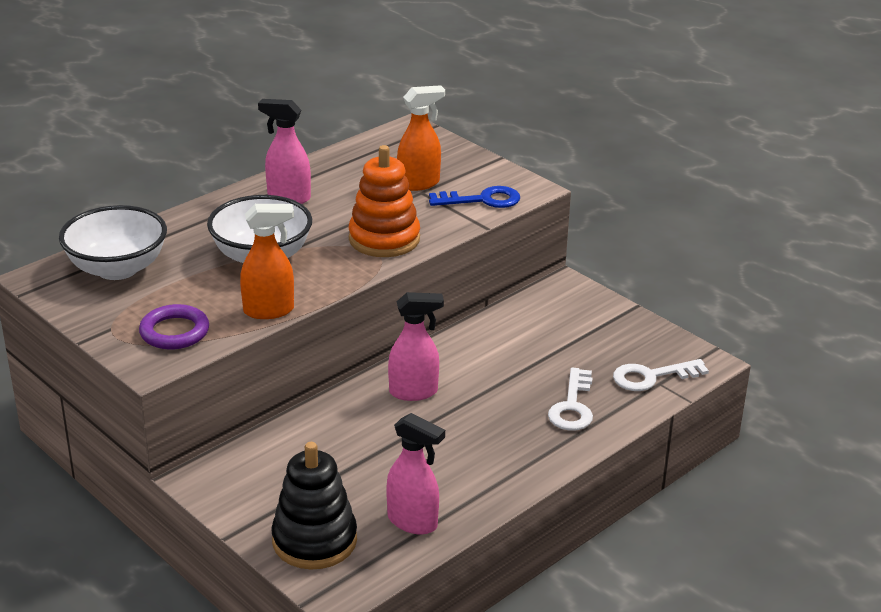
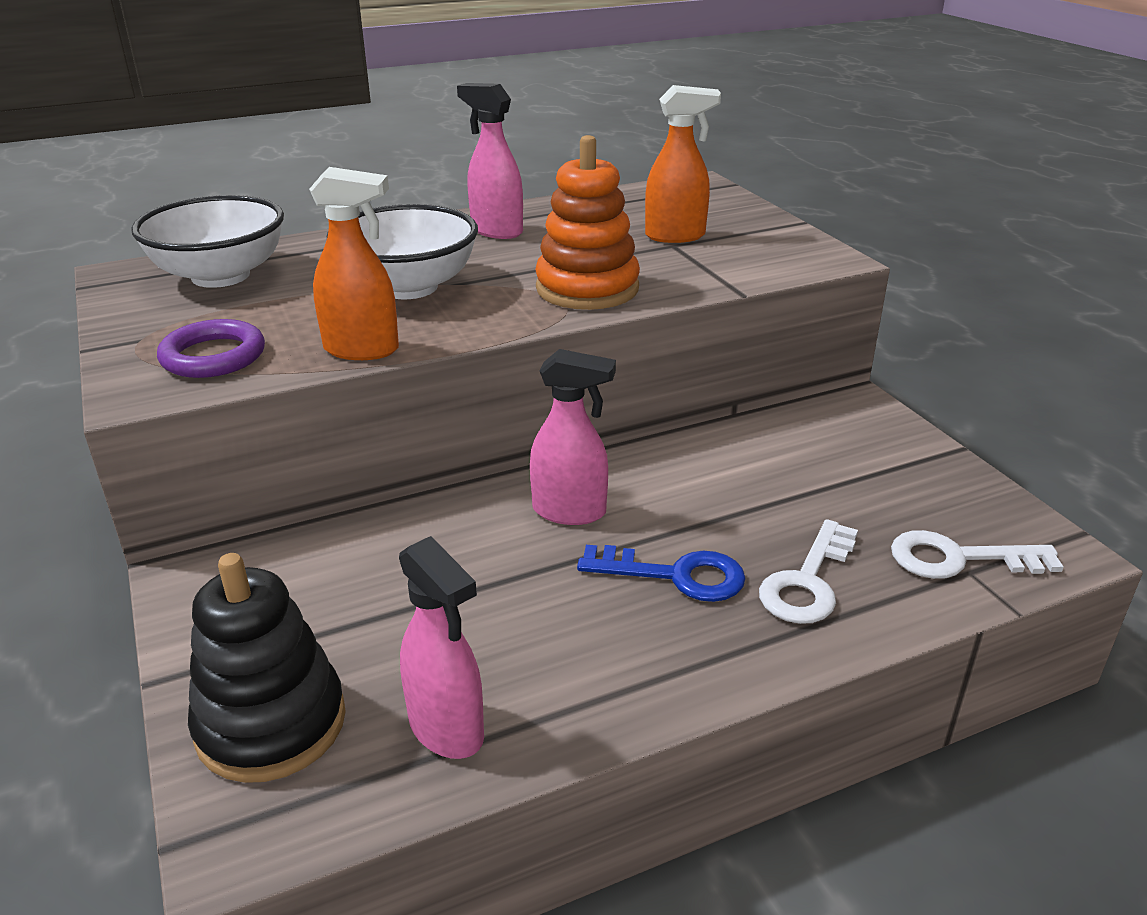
camera: 20 degrees right, 0 degrees up
(482, 200) = (754, 262): blue key -> blue key (676, 575)

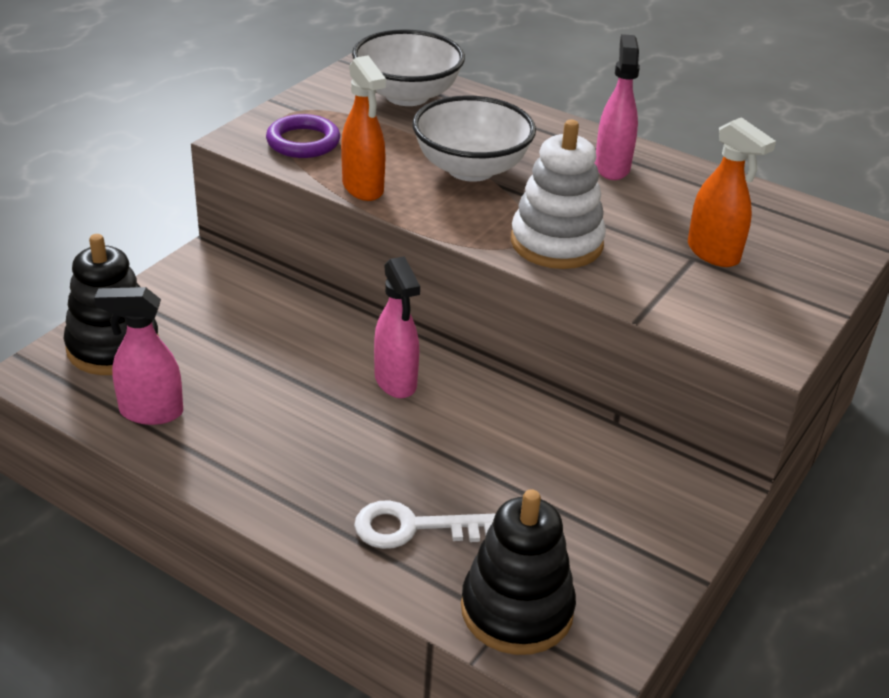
camera: 55 degrees right, 5 degrees up
(447, 729) = (150, 412): pink spray bottle -> pink spray bottle turned 75 degrees clockwise
(587, 288) = (556, 243): orange stacking toy -> white stacking toy
(676, 575) = (365, 457): blue key -> none
(958, 559) = (516, 610): white key -> black stacking toy

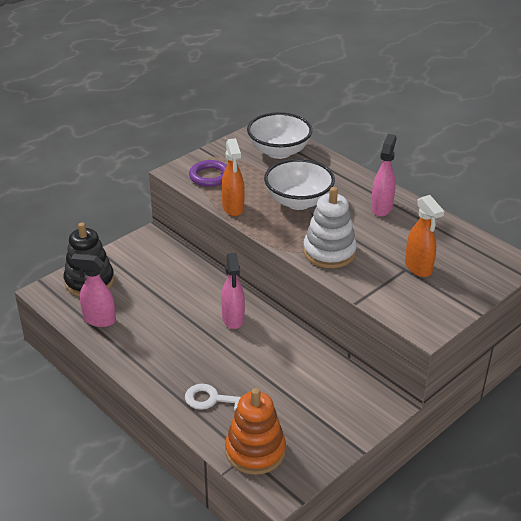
camera: 15 degrees right, 0 degrees up
(516, 610) = (255, 451): black stacking toy -> orange stacking toy

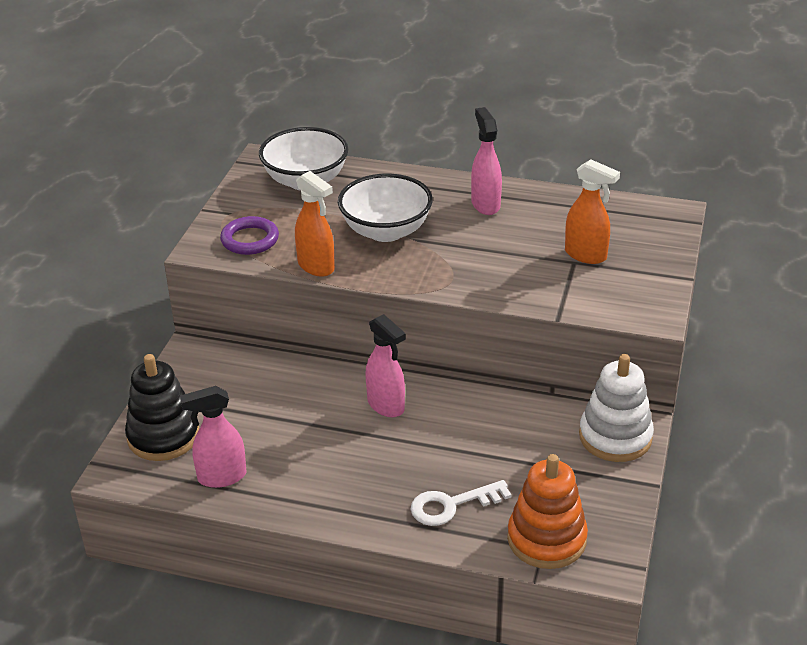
camera: 30 degrees left, 0 degrees up
(329, 252) = (476, 275): white stacking toy -> white stacking toy (615, 437)

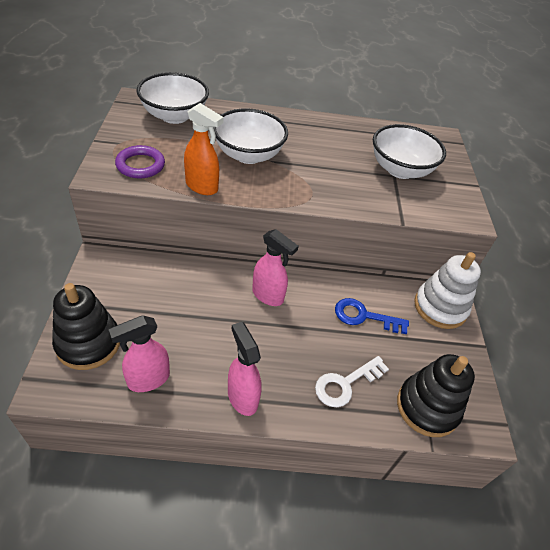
camera: 20 degrees left, 10 degrees up
(485, 204) = (314, 132): pink spray bottle -> pink spray bottle (242, 397)
(504, 438) = (364, 316): none -> blue key
(546, 539) = (427, 407): orange stacking toy -> black stacking toy
(586, 255) = (400, 170): orange spray bottle -> white bowl

